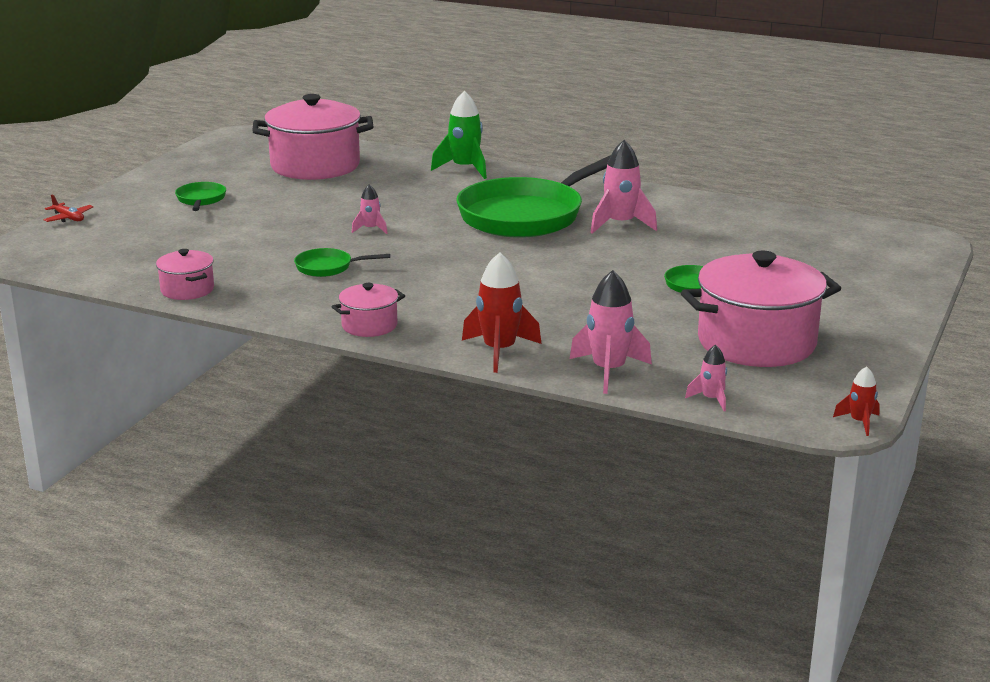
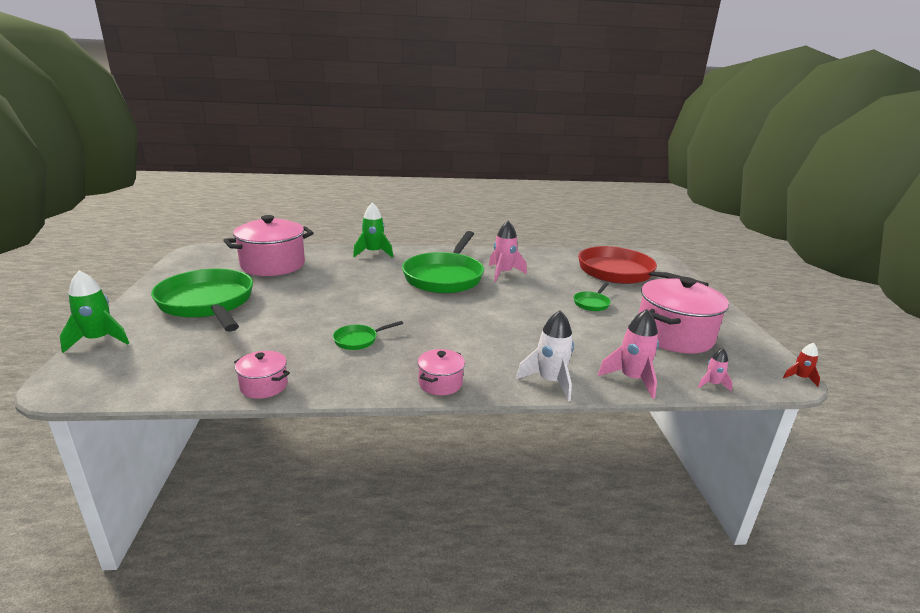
camera: 30 degrees left, 0 degrees up
(68, 218) = (99, 340): red plane -> green rocket
(201, 200) = (208, 303): green pan -> green pan, size x2.40
(370, 229) = (358, 304): pink rocket -> none
(499, 351) = (550, 382): red rocket -> white rocket
(816, 255) = (621, 273): none -> red pan

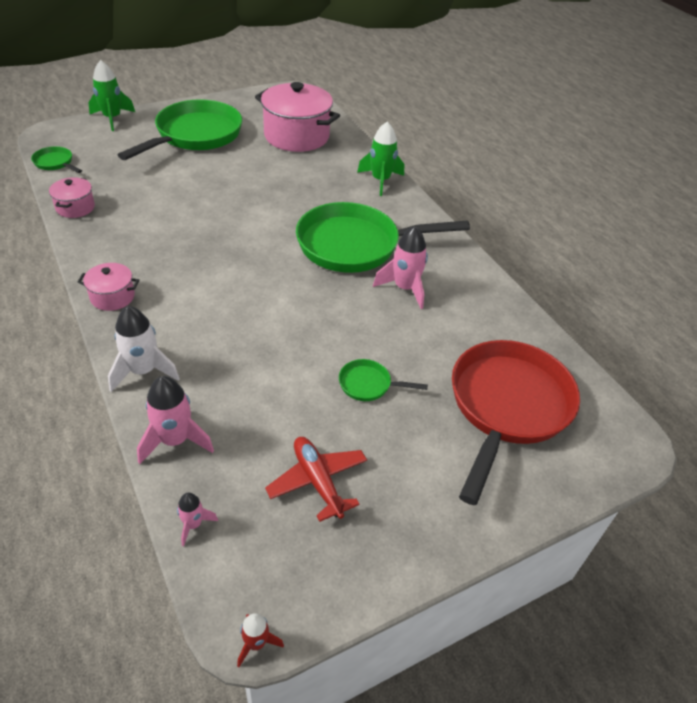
camera: 65 degrees right, 20 degrees up
(358, 340) = (171, 229): green pan -> green pan (55, 163)
(674, 335) = (317, 481): pink pot -> red plane

